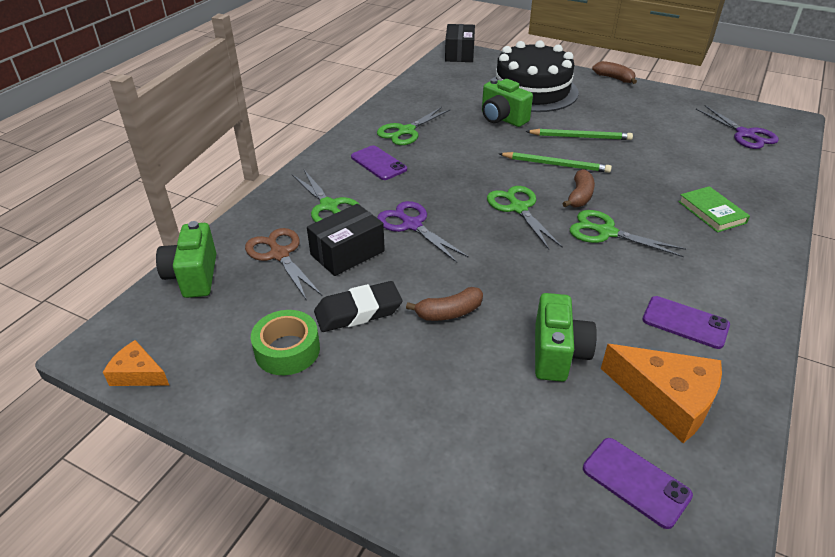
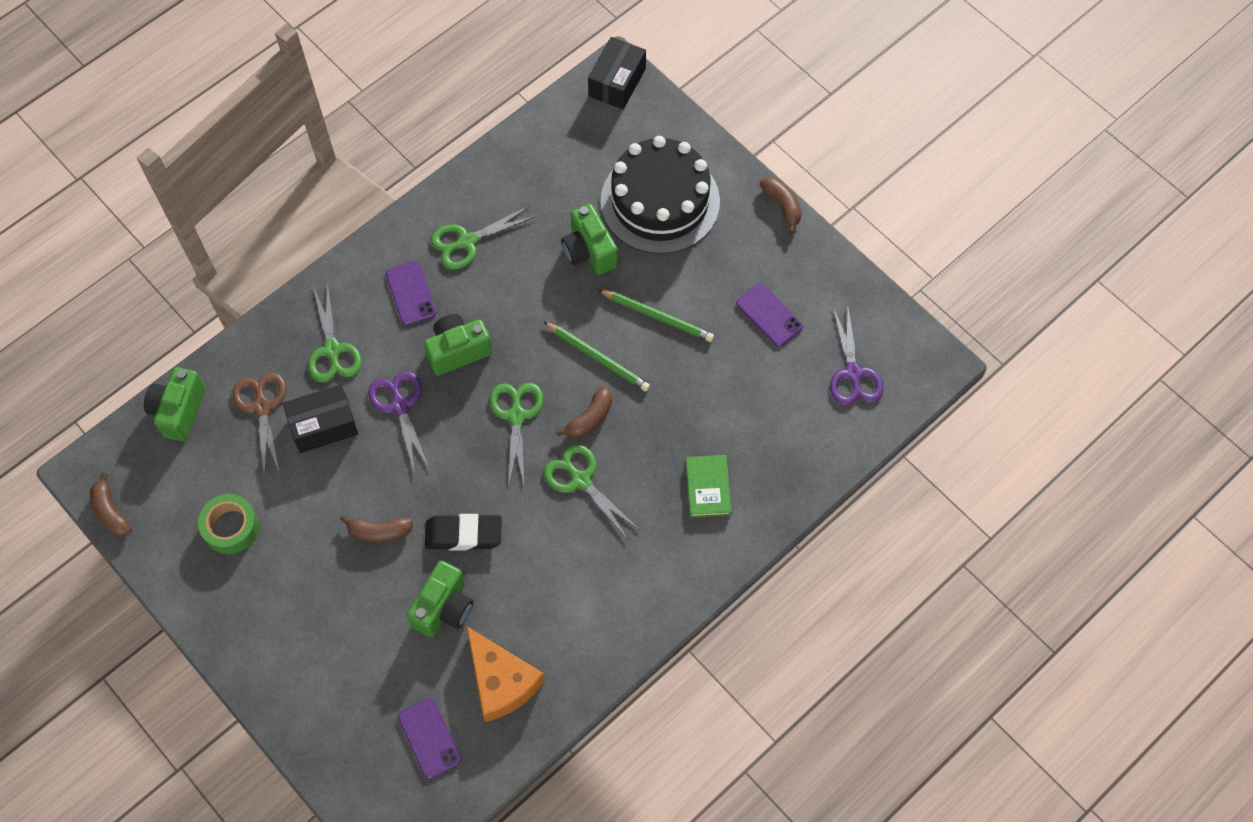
camera: 20 degrees right, 25 degrees up
(138, 374) = (111, 512): orange cheese -> brown banana
(358, 311) = (304, 504): black eraser -> black eraser (463, 534)
(440, 184) = (458, 351): none -> green camera
(685, 322) = (573, 614): purple phone -> purple phone (769, 315)

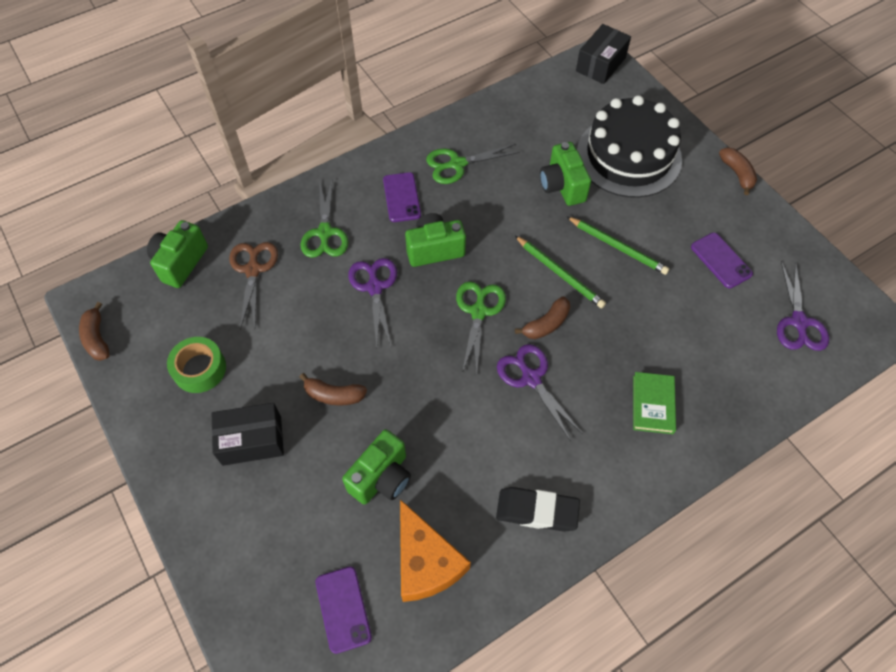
camera: 10 degrees right, 5 degrees down
(323, 425) = (303, 293): black box -> black box (252, 440)
(463, 534) = (412, 410): black eraser -> black eraser (537, 511)
(581, 480) = (531, 378): green scissors -> purple scissors

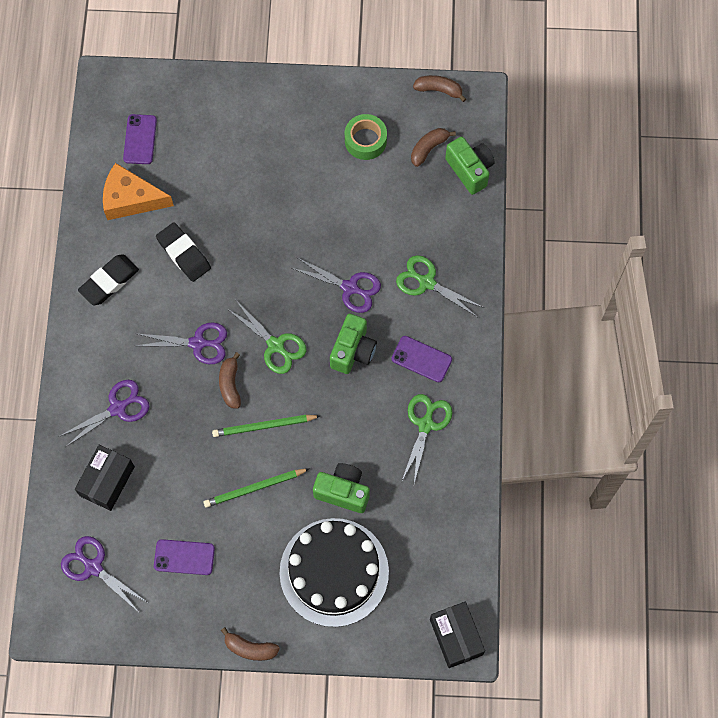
camera: 125 degrees right, 10 degrees up
(252, 440) = (286, 145): black box -> black box (107, 481)
(253, 270) = (427, 214): brown scissors -> none
(334, 395) = (282, 211): brown banana -> brown banana (428, 148)
(343, 609) = (140, 139): purple phone -> purple phone turned 75 degrees clockwise
(381, 477) = (202, 206): green camera -> none
(449, 457) = (184, 254): none -> black eraser
(653, 404) = (117, 408): green book -> purple scissors

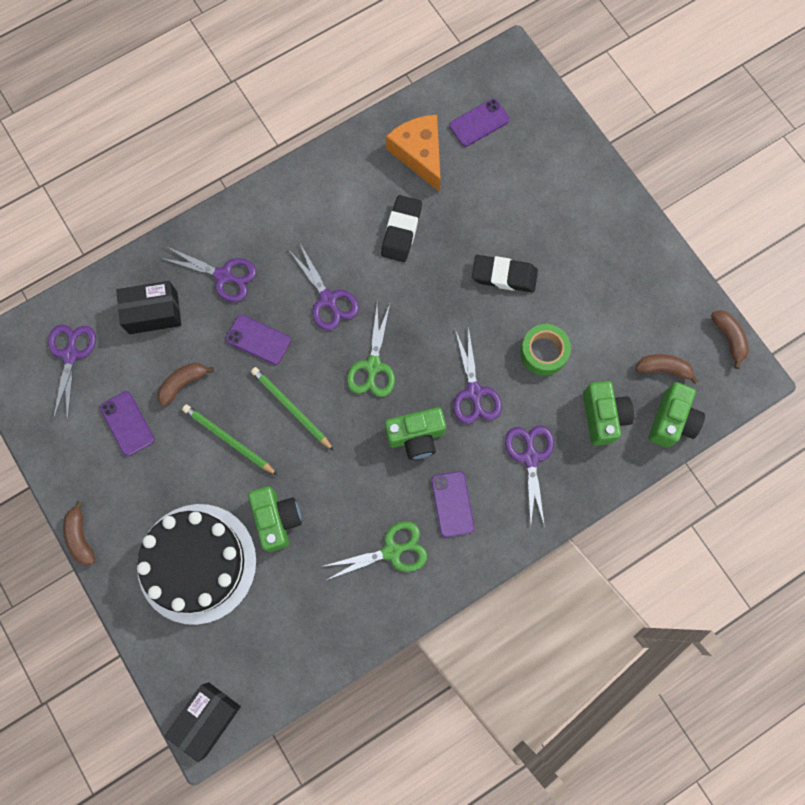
camera: 55 degrees right, 5 degrees up
(109, 281) = (332, 189): black eraser -> black eraser (504, 276)
(190, 415) = (258, 339): none -> purple phone
(230, 384) = (309, 353): brown banana -> brown banana (183, 384)
(365, 140) = (626, 308): green tape -> green tape (543, 352)
(427, 282) = (530, 457): green scissors -> purple scissors
(433, 213) = (603, 417): none -> green camera

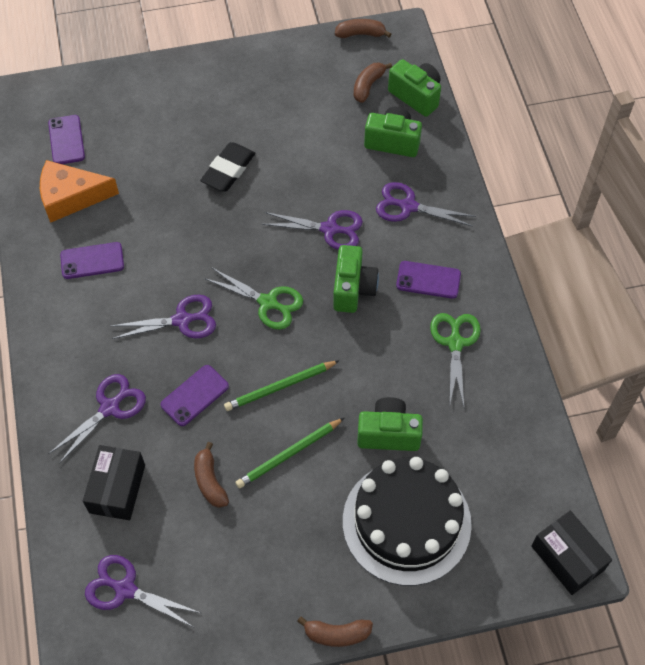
camera: 70 degrees left, 15 degrees down
(127, 423) = (230, 550): purple phone -> purple phone (92, 261)
(401, 231) = (142, 236): black eraser -> none
(543, 352) = (315, 165): green tape -> none

